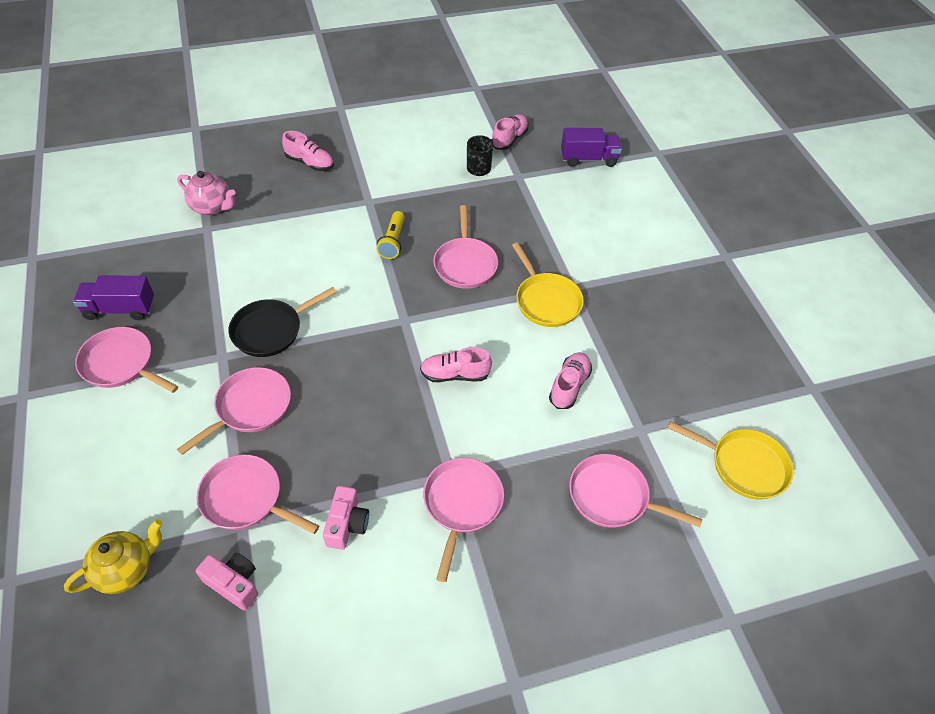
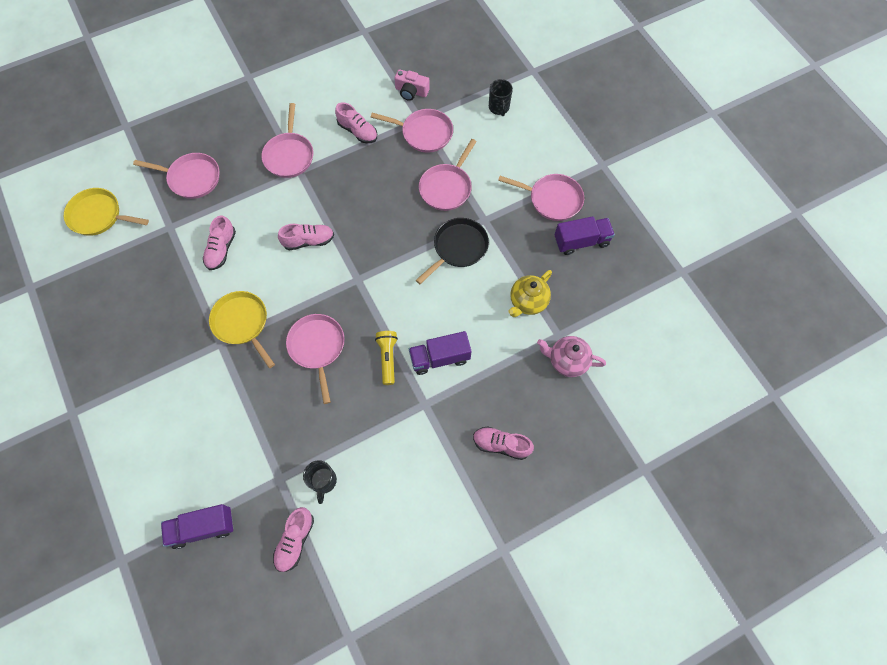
camera: 170 degrees right, 15 degrees up
(108, 519) = (499, 108): none -> black mug
(126, 569) = (473, 87): yellow teapot -> yellow teapot (527, 302)
(339, 232) = (440, 358): none -> purple truck
(347, 524) = (357, 131): pink camera -> pink shoe

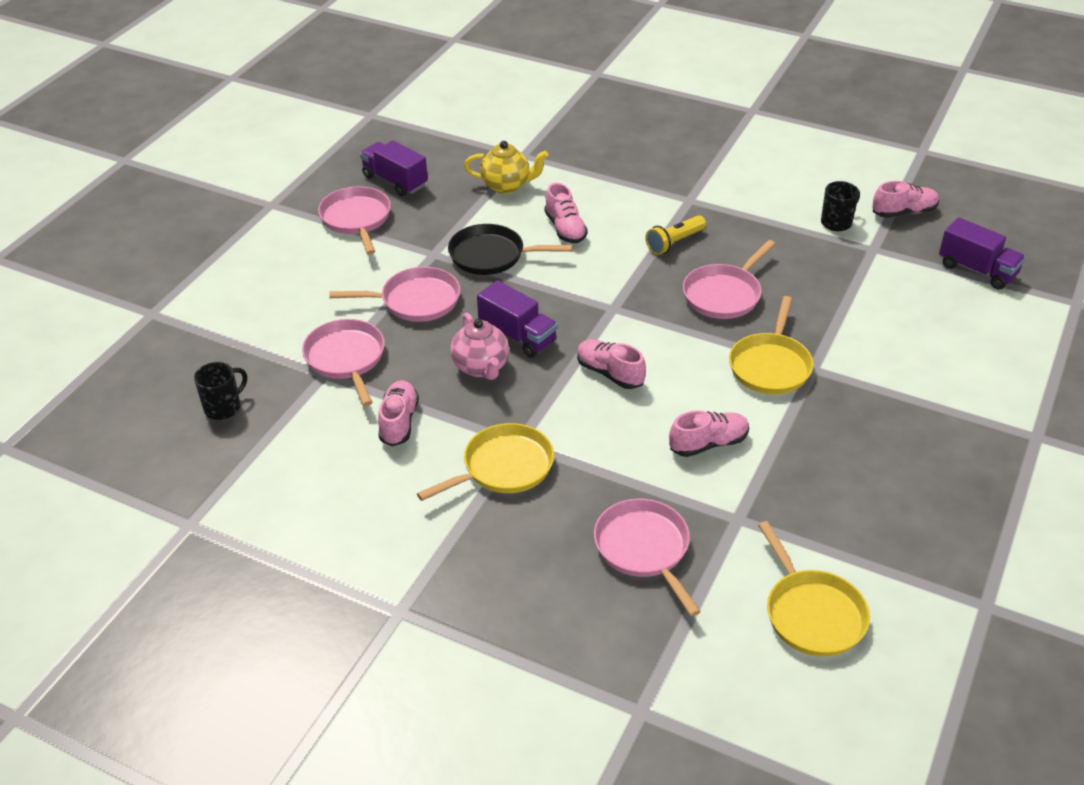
camera: 125 degrees left, 25 degrees down
(289, 155) = (503, 467): pink pan -> yellow pan
(411, 91) = (280, 406): pink camera -> none
(440, 358) = (632, 211): purple truck -> purple truck (517, 336)
(499, 108) = (244, 314): black mug -> black mug (223, 407)
(501, 445) = (669, 144): pink shoe -> pink shoe (565, 229)
(567, 361) = (544, 141): pink teapot -> pink teapot (481, 367)

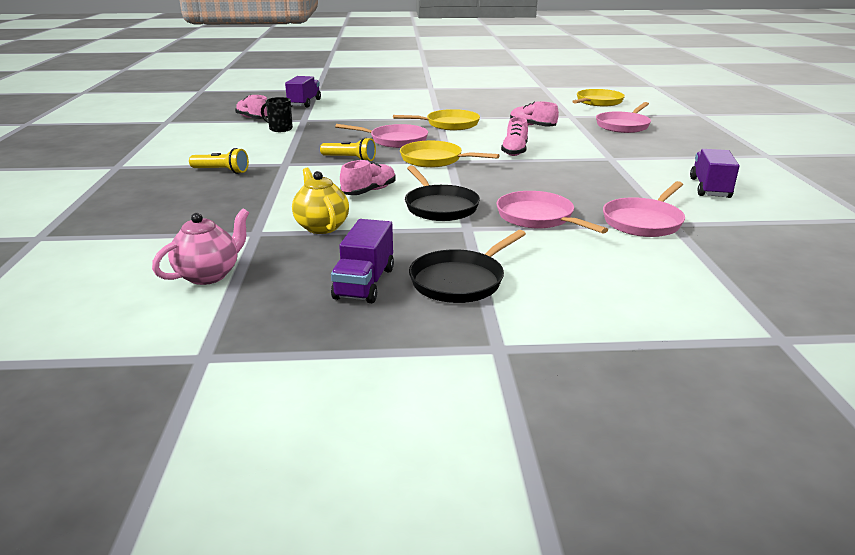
camera: 120 degrees left, 15 degrees down
(223, 407) = (780, 248): black mug -> none
(356, 219) = (460, 280): pink pan -> black pan
(399, 422) = (661, 189): pink shoe -> none
(481, 367) = (569, 180): pink teapot -> pink teapot (209, 275)
(503, 467) = (636, 157): yellow pan -> yellow pan (435, 160)
(517, 336) = (521, 178): purple truck -> purple truck (710, 188)
(694, 161) = (221, 171): none -> yellow flashlight

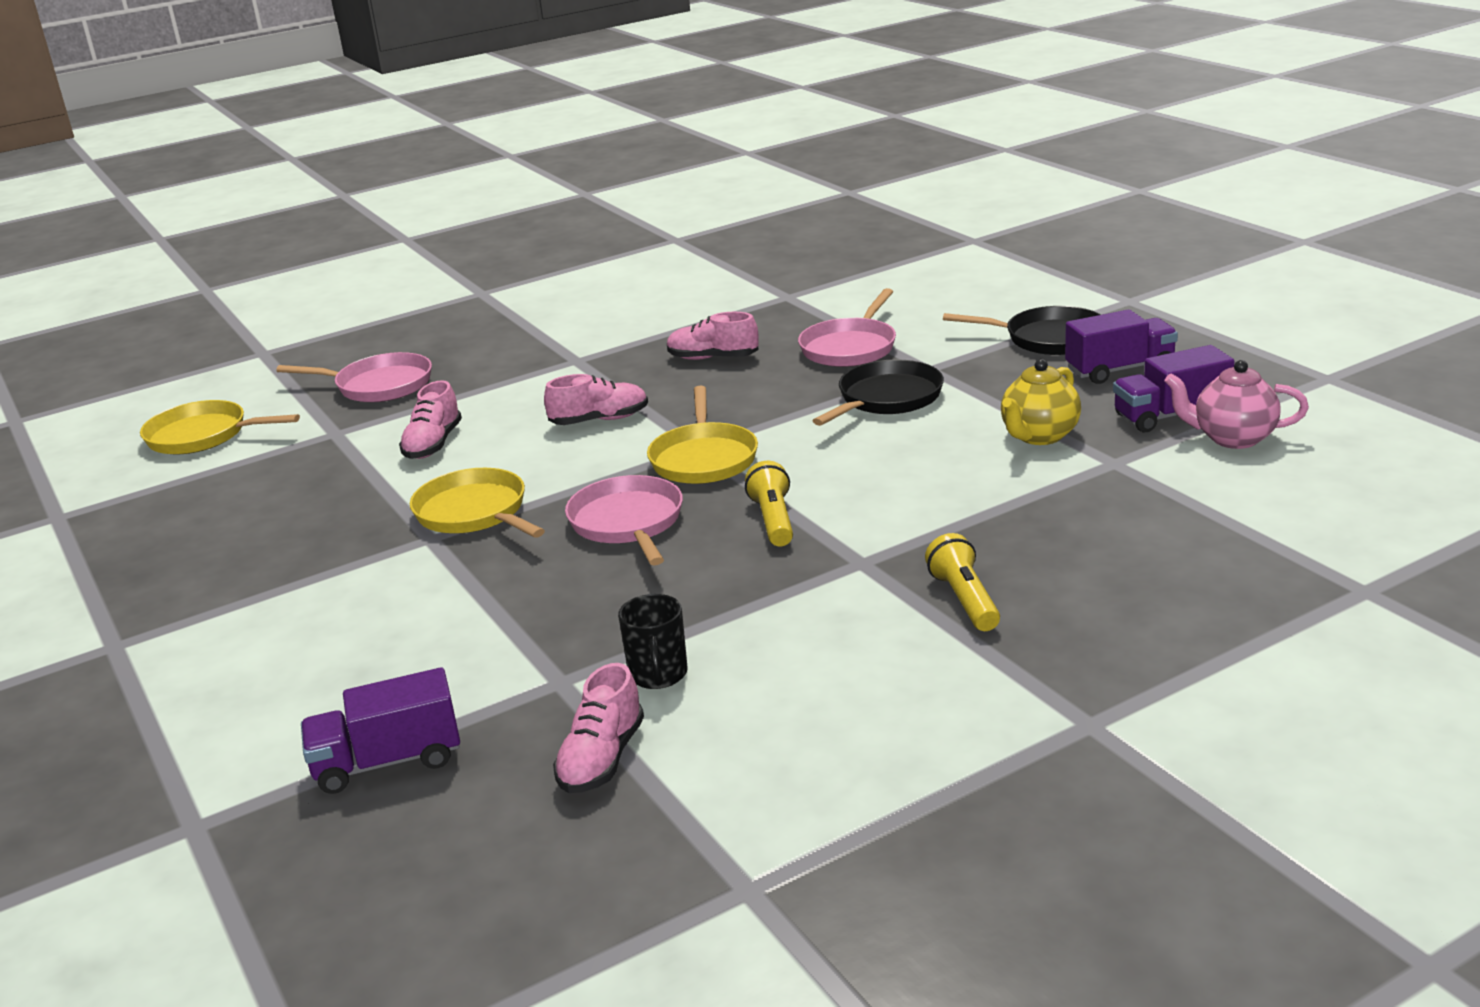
camera: 115 degrees left, 0 degrees up
(369, 191) = (892, 453): pink shoe -> pink shoe (713, 358)
(644, 221) = (797, 307): pink pan -> none
(710, 188) = (650, 299): purple truck -> purple truck (1171, 415)

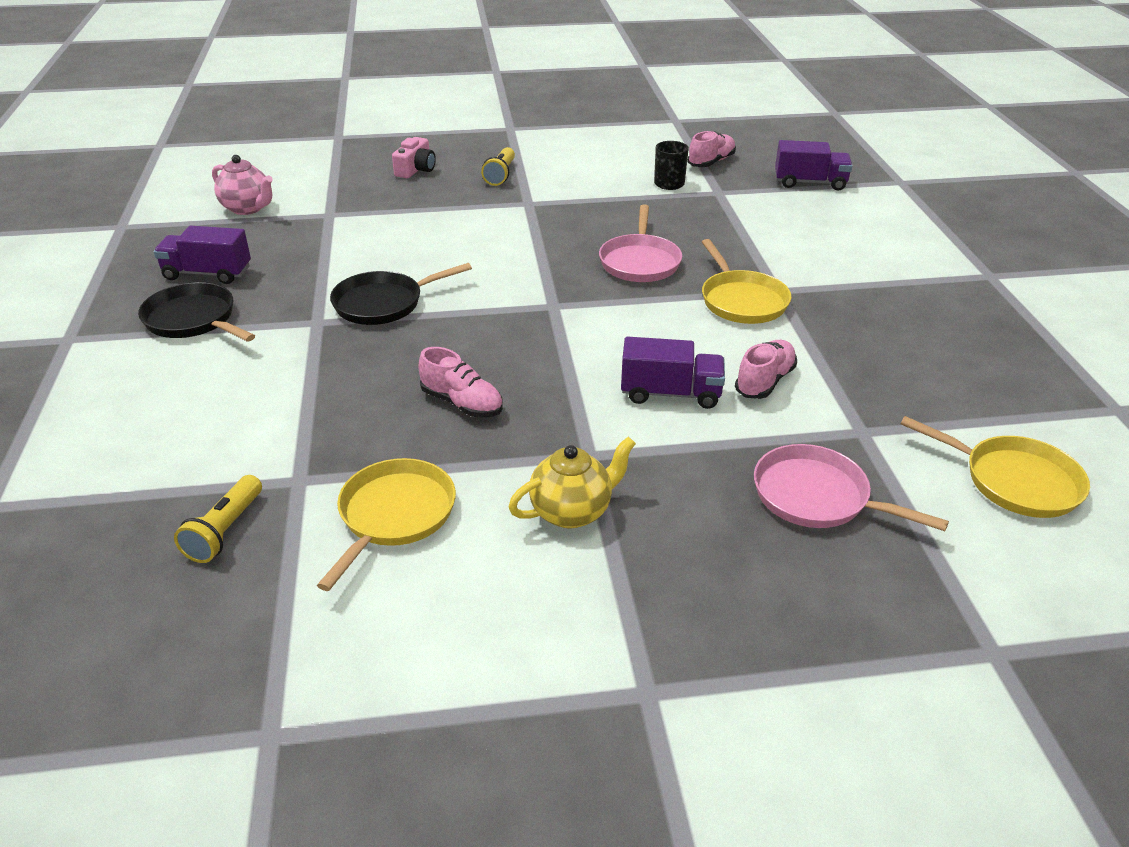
camera: 160 degrees left, 10 degrees up
(599, 420) = (611, 359): pink shoe -> none
(703, 458) = (557, 294): yellow pan -> yellow pan (394, 515)
(773, 520) = (551, 238): yellow flashlight -> yellow flashlight (225, 531)
(850, 347) = (339, 370): pink pan -> none
(1039, 436) = (338, 242): yellow teapot -> yellow teapot (572, 511)
(1116, 567) = (416, 169): none -> pink camera
(1171, 415) = (247, 231): purple truck -> purple truck (670, 393)

